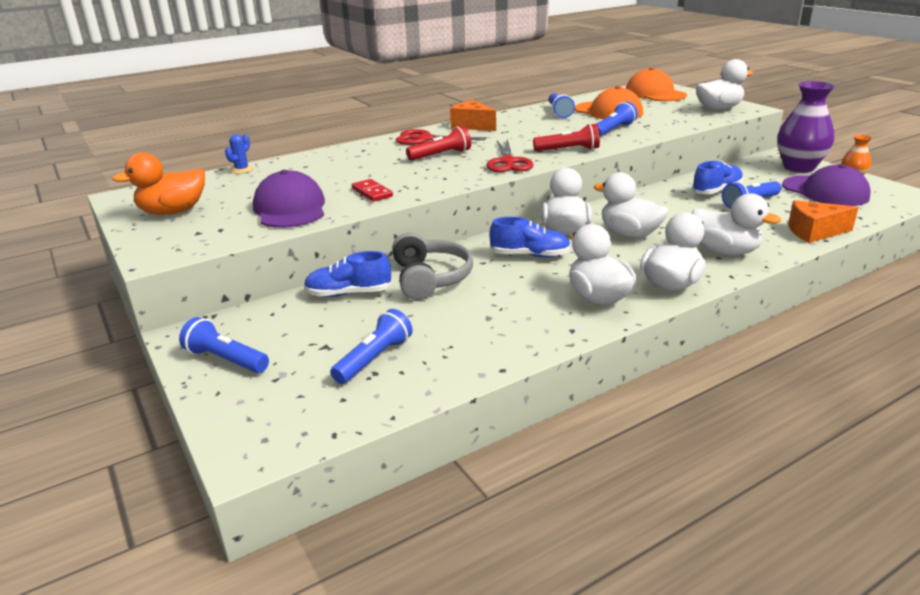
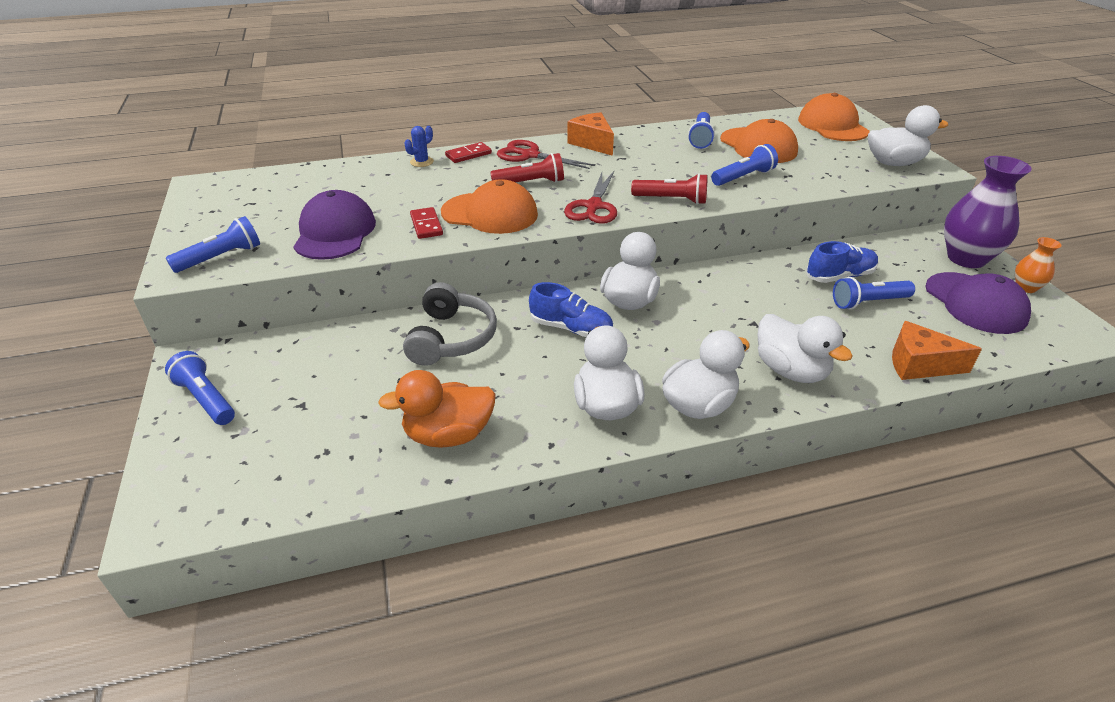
camera: 15 degrees right, 10 degrees up
(173, 212) = (229, 215): orange duck -> orange duck (448, 435)
(242, 169) = (325, 168): blue cactus -> blue cactus (421, 162)
(348, 293) = (362, 340): blue shoe -> none
(369, 145) = (468, 155): none -> red domino
(374, 359) = (336, 433): blue flashlight -> blue flashlight (221, 257)
(422, 178) = (490, 213): none -> orange cap
(629, 234) = (697, 321): white duck -> none

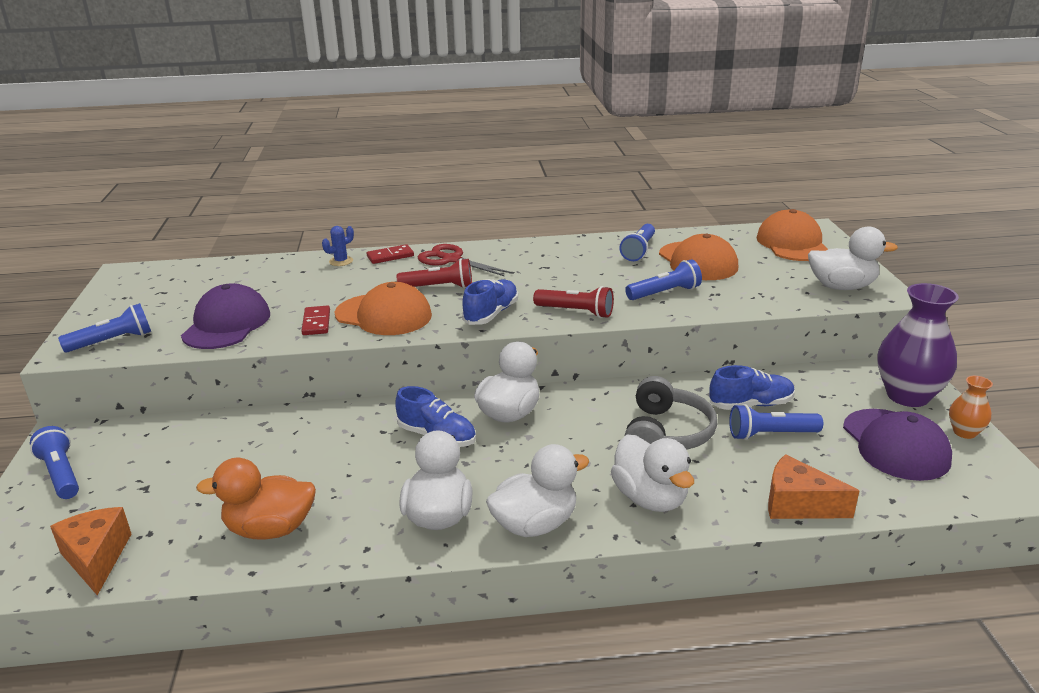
camera: 10 degrees right, 10 degrees down
(451, 338) = (313, 436): grey headphones -> grey headphones (666, 433)
(592, 143) = (521, 251): orange cheese -> orange cheese (96, 558)
(593, 206) = (491, 314): red scissors -> blue shoe

